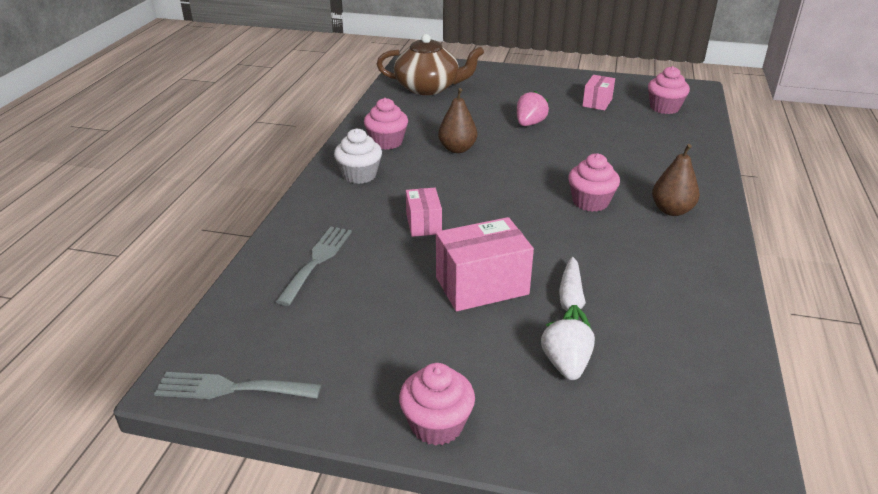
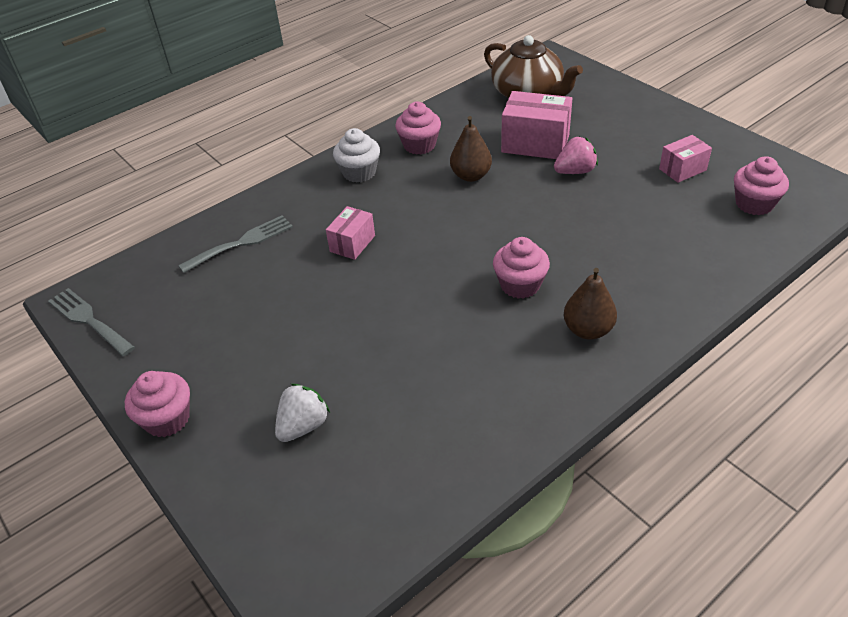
camera: 40 degrees right, 10 degrees up
(481, 285) = (327, 323): pink box -> pink box (535, 143)
(571, 303) = (374, 376): white carrot -> none

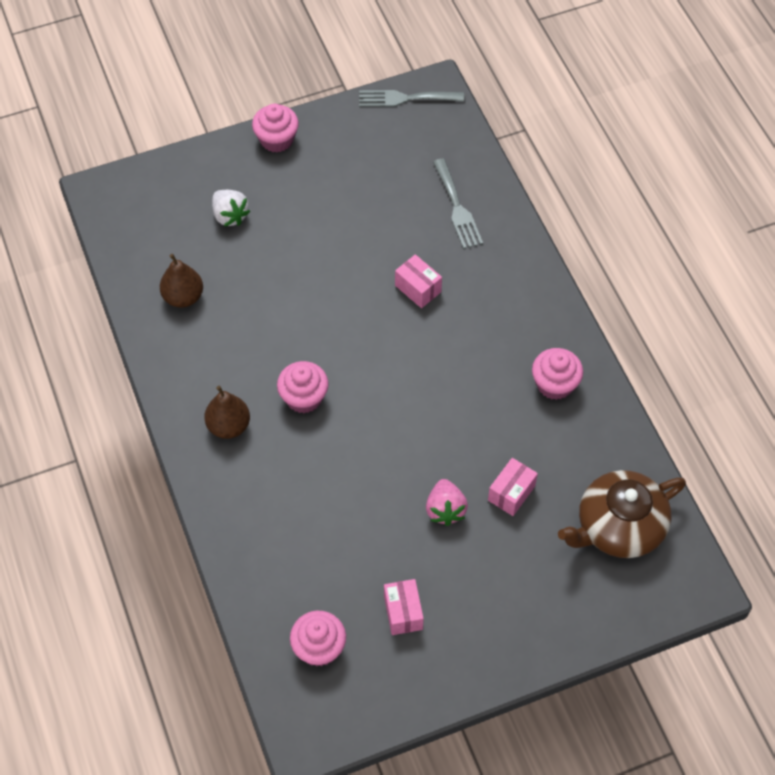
camera: 105 degrees right, 15 degrees up
(88, 320) = (405, 98): grey fork -> grey fork turned 150 degrees counterclockwise
(359, 172) = (527, 319): white cupcake -> none
(471, 176) = (479, 413): brown pear -> brown pear (183, 297)
(535, 143) = (511, 493): pink box -> pink box, size x0.59

